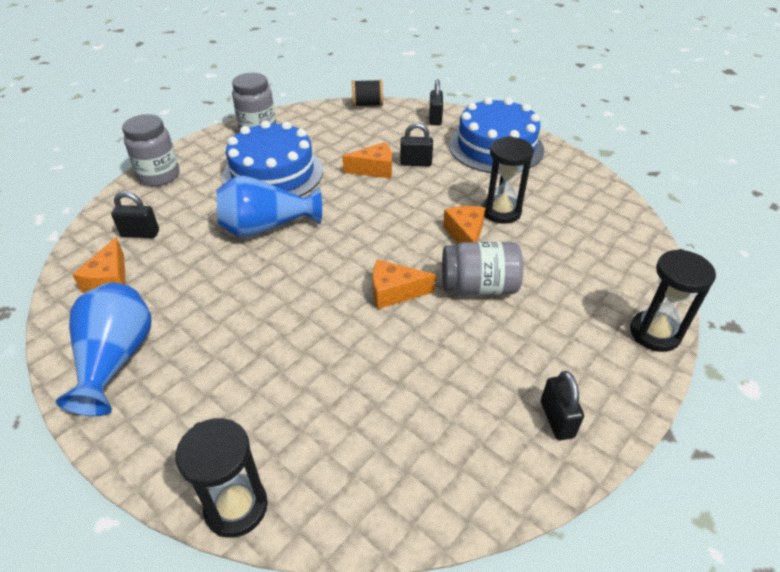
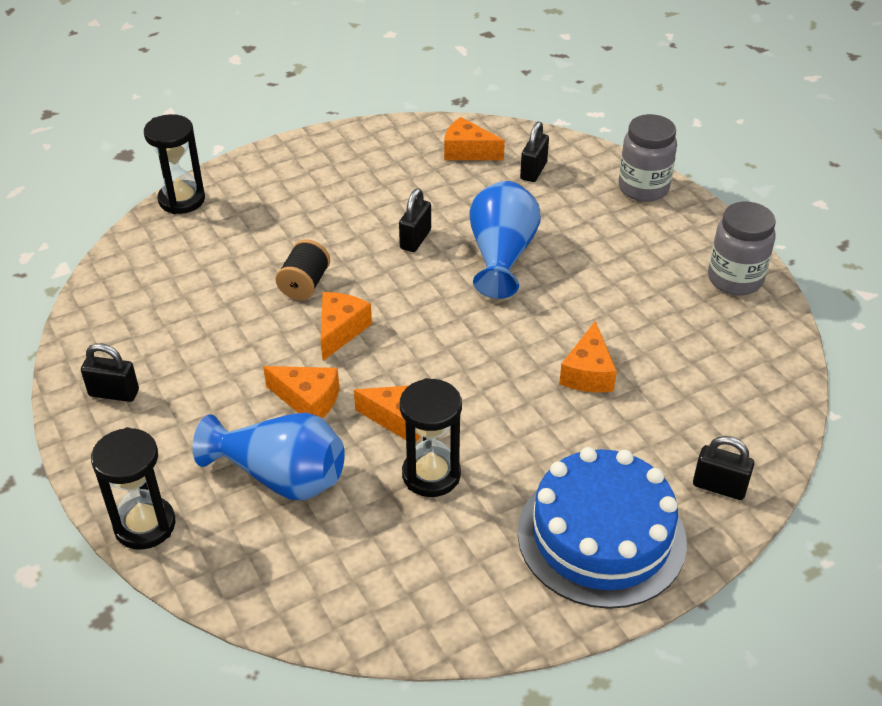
camera: 110 degrees right, 0 degrees up
(116, 360) = (360, 153): blue vase -> blue vase (281, 477)
(273, 173) = (615, 277): blue cake -> none
(367, 104) = (791, 413): black spool -> black spool (304, 284)
(416, 163) = (589, 421): black padlock -> black padlock (415, 239)
(479, 286) = (308, 400): grey jar -> orange cheese

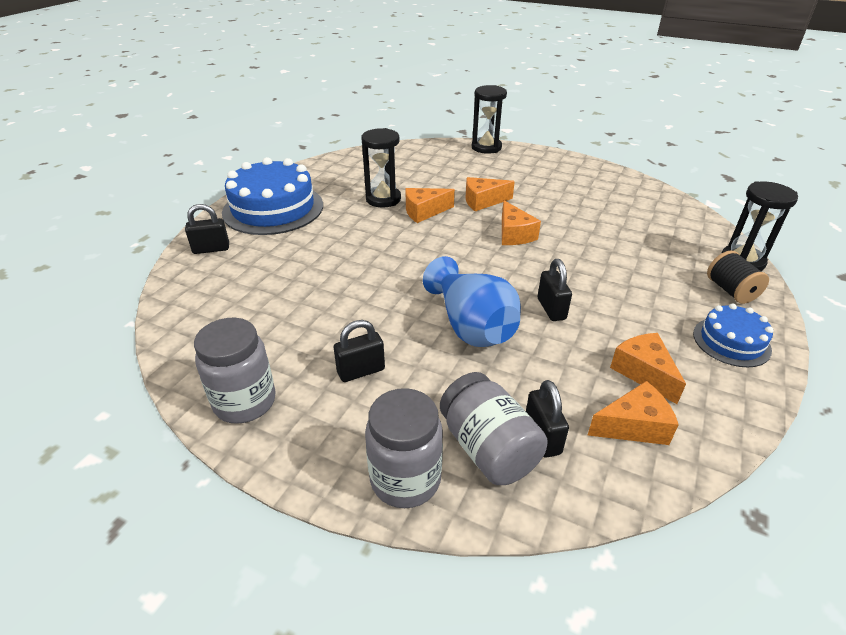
camera: 145 degrees right, 5 degrees down
(114, 393) = (575, 171): black padlock -> black padlock (361, 371)
(281, 477) = (454, 175): blue vase -> none
(304, 284) = (574, 248): black spool -> black spool (730, 291)
(318, 159) = (731, 341): none -> blue cake
(575, 180) = (488, 448): none -> grey jar
(588, 373) = (333, 274): orange cheese -> orange cheese (643, 372)

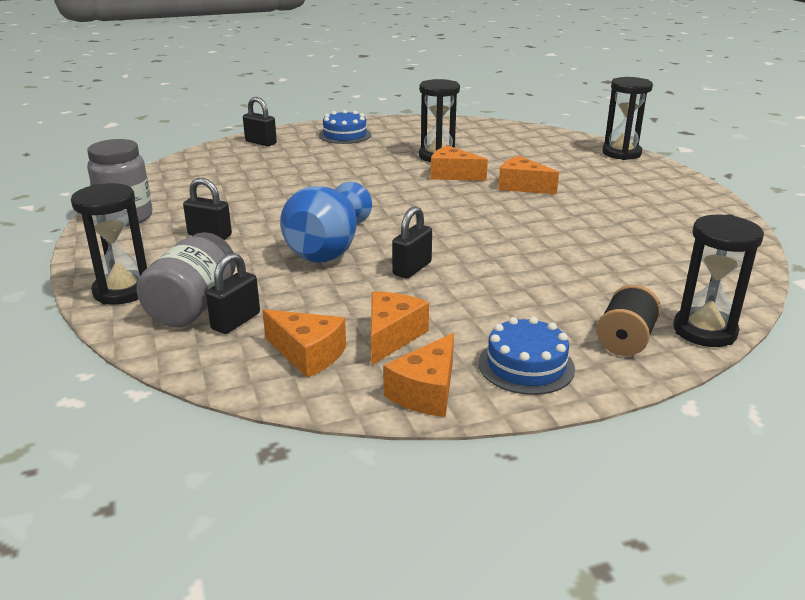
camera: 45 degrees right, 10 degrees down
(273, 208) = (345, 135): blue cake -> blue cake, size x0.53
(405, 479) = (122, 291): grey jar -> black hourglass
(514, 234) = (496, 216): orange cheese -> orange cheese (426, 392)

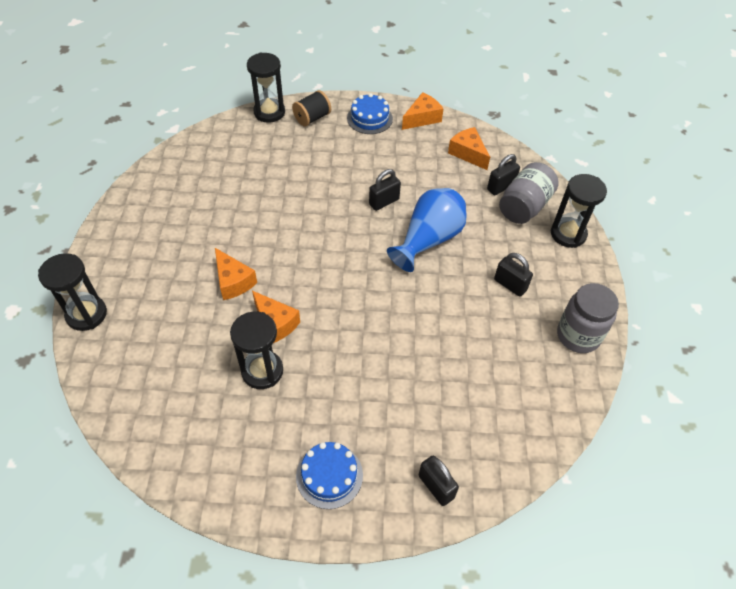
camera: 160 degrees left, 25 degrees up
(392, 336) = (422, 152): orange cheese -> none

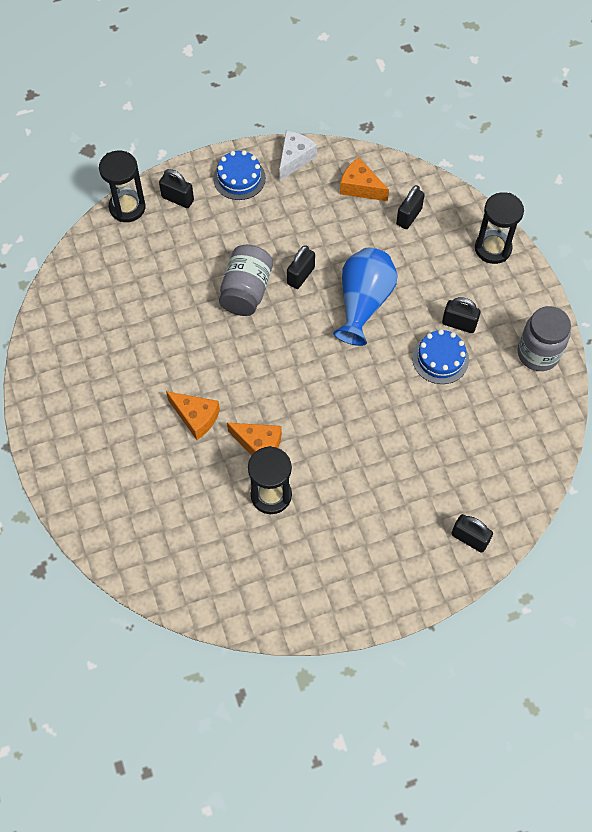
camera: 20 degrees left, 10 degrees up
(86, 314) = (72, 504): black hourglass -> none
(312, 118) = (177, 199): black spool -> black padlock
(329, 475) = (376, 564): blue cake -> blue cake (440, 359)
(422, 118) = (294, 159): orange cheese -> white cheese
(524, 206) = (440, 231): grey jar -> grey jar (246, 291)

